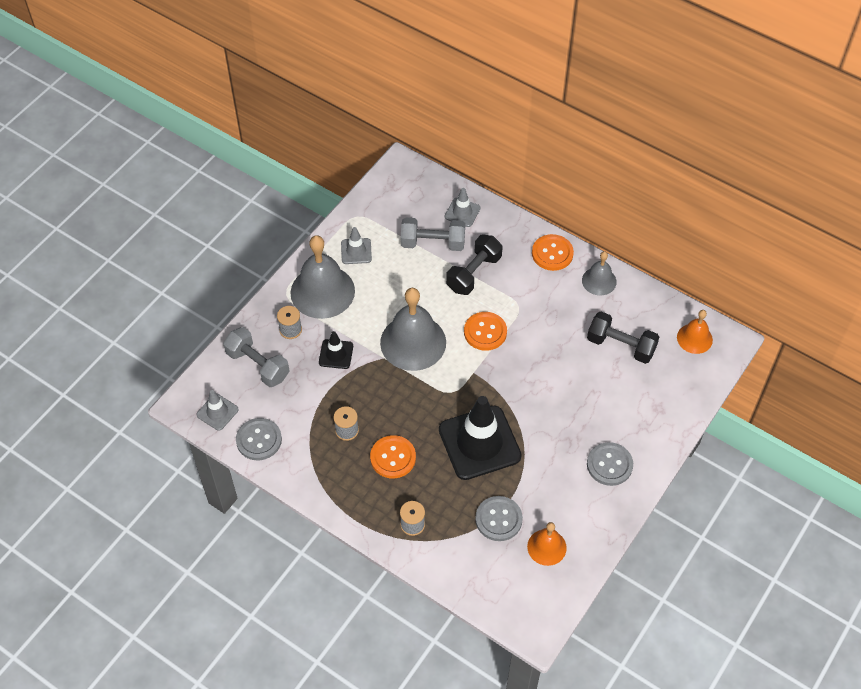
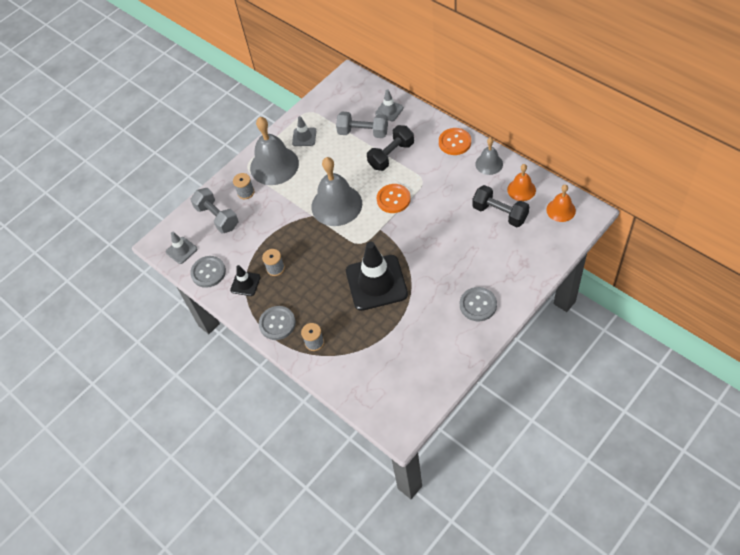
camera: 15 degrees right, 0 degrees up
(336, 354) = (276, 211): black traffic cone -> black traffic cone (245, 283)
(393, 458) = (307, 290): orange button -> none
(498, 519) = (382, 342): grey button -> grey button (277, 323)
(546, 547) = (418, 366): orange bell -> orange bell (521, 189)

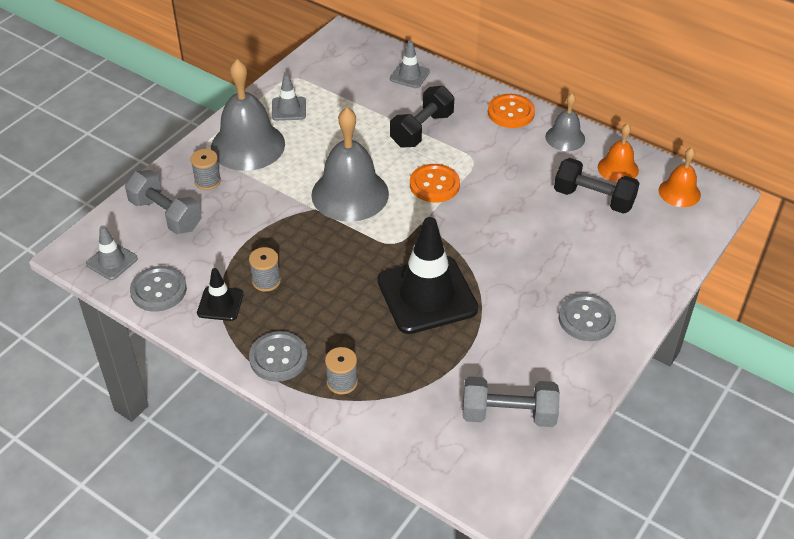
camera: 15 degrees left, 10 degrees down
(363, 132) = (376, 102): grey dumbbell -> grey dumbbell (508, 414)

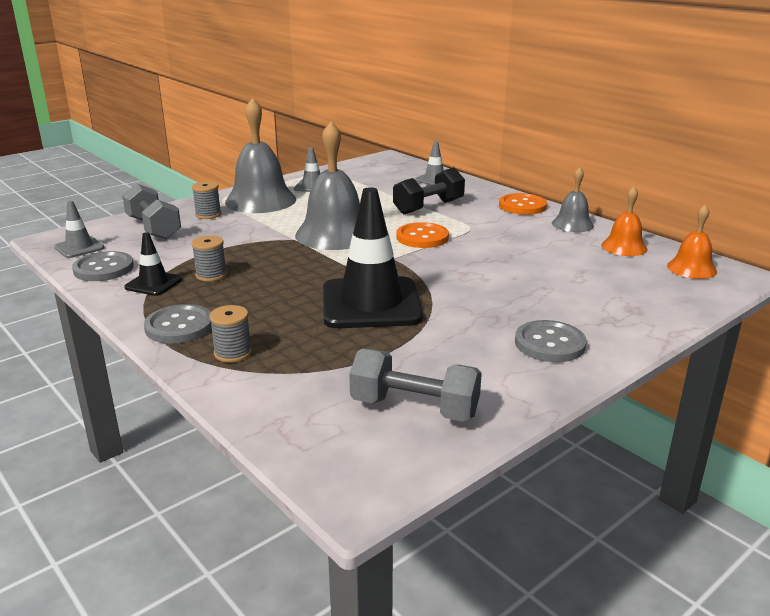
camera: 15 degrees right, 20 degrees down
(593, 199) = (590, 262): black dumbbell -> none

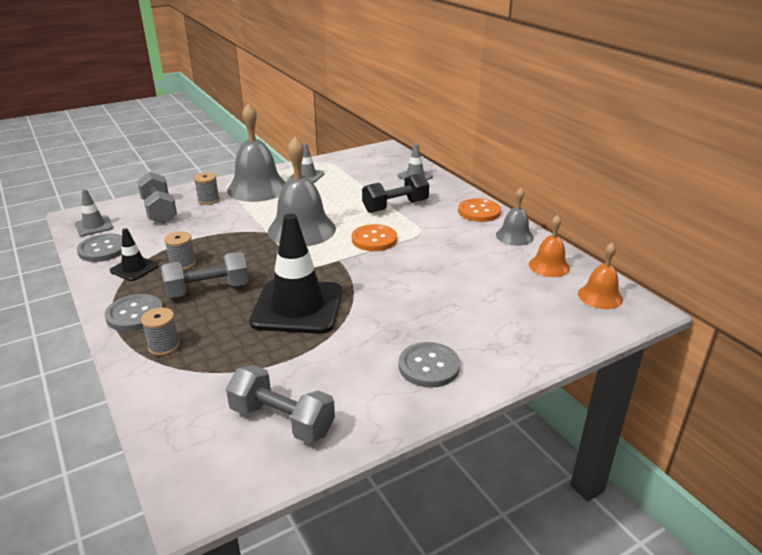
camera: 10 degrees right, 5 degrees up
(256, 297) = (208, 290): none -> grey dumbbell

